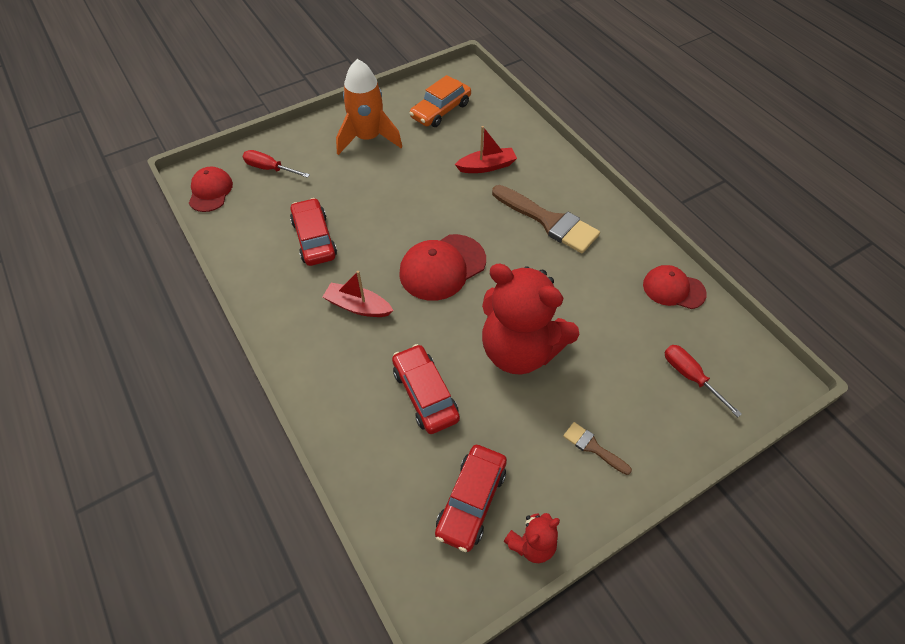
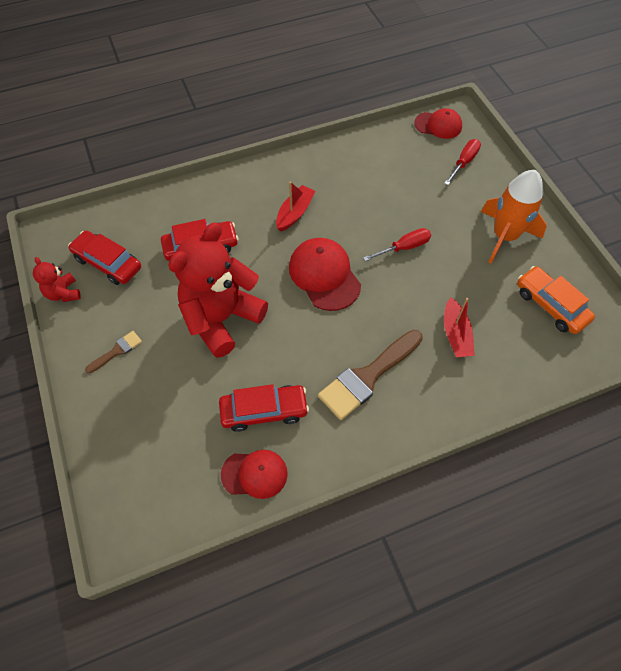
camera: 100 degrees right, 5 degrees up
(314, 239) = (373, 189): red car -> red car (264, 411)
(673, 289) = (254, 474): red cap -> red cap turned 60 degrees clockwise
(690, 377) = (152, 452): red screwdriver -> red screwdriver (404, 247)

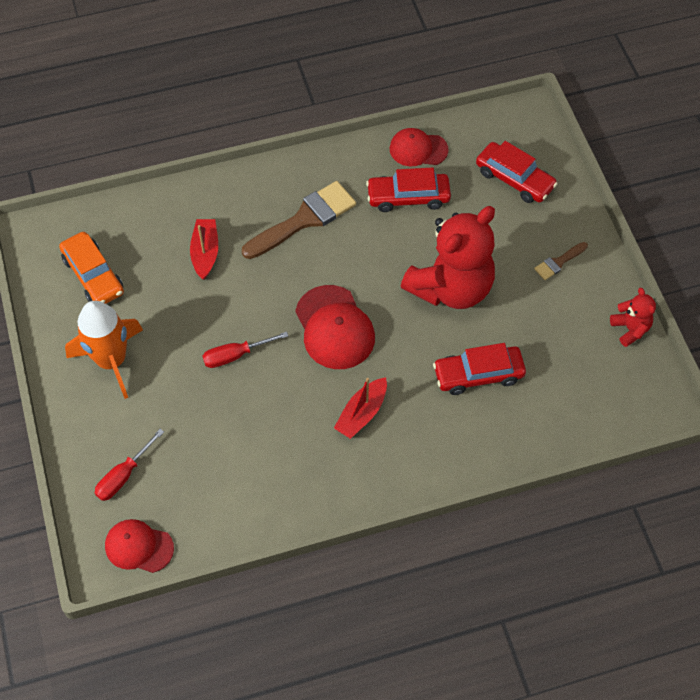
camera: 175 degrees left, 0 degrees up
(108, 263) = (587, 362): red car -> red car (514, 179)

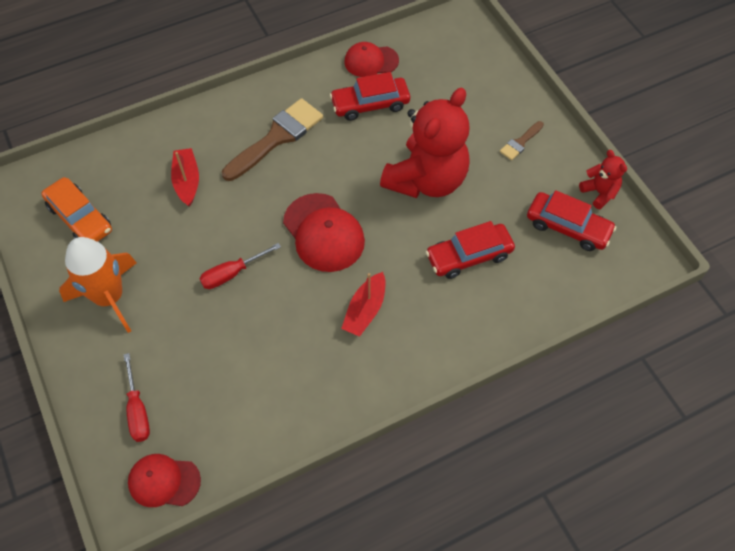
camera: 10 degrees left, 0 degrees up
(124, 476) = (138, 410): red screwdriver -> red screwdriver turned 45 degrees counterclockwise
(514, 179) = (464, 75): red car -> red car (568, 227)

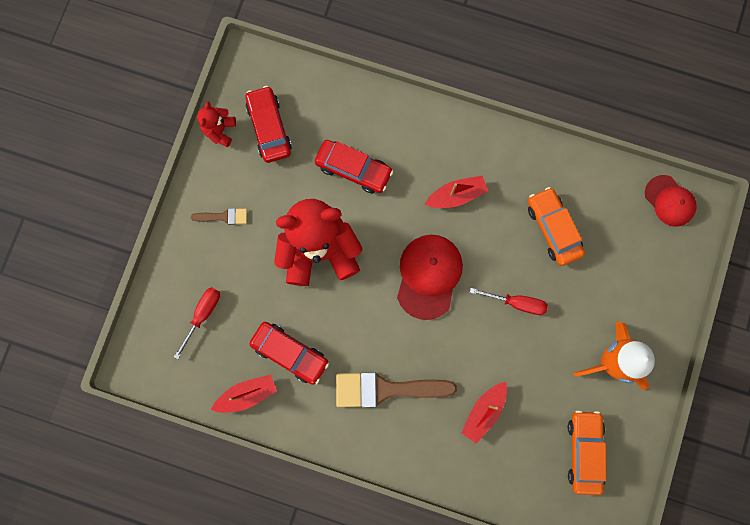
camera: 135 degrees left, 20 degrees up
(138, 410) = (652, 260): red screwdriver -> red screwdriver (203, 315)
(254, 357) = (553, 229): none -> orange car
(371, 61) = (247, 394): red cap -> red boat

